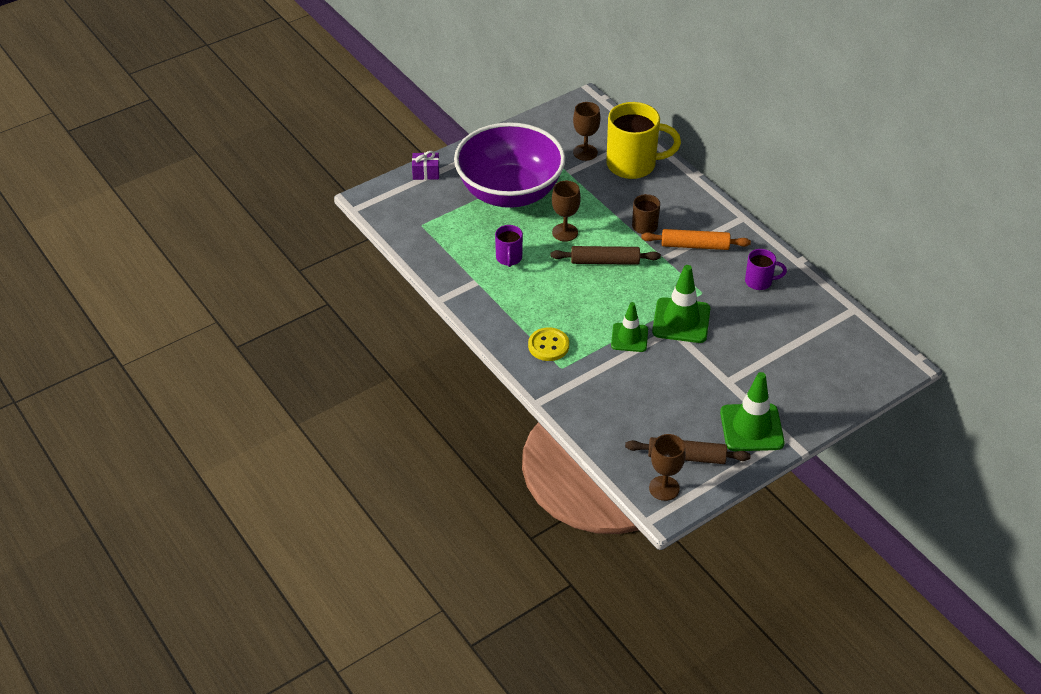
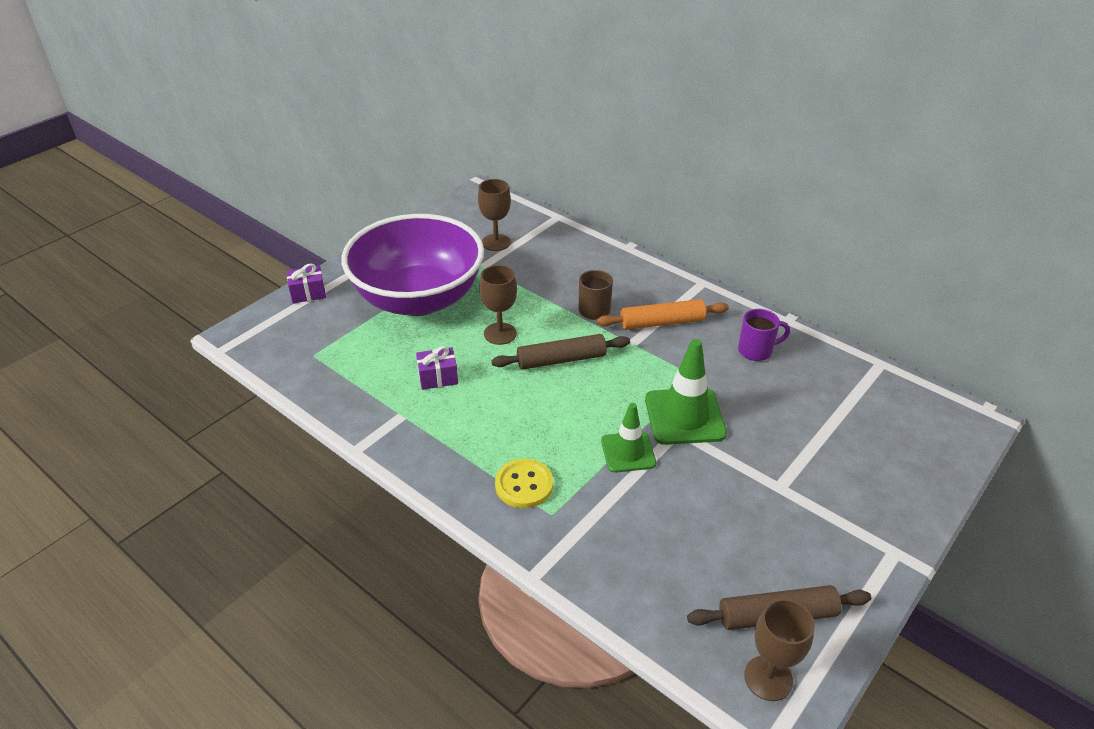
camera: 15 degrees left, 5 degrees down
(509, 258) = (438, 377): purple mug -> purple gift
(633, 165) = (556, 247): yellow mug -> none
(751, 428) = (842, 548): green traffic cone -> none

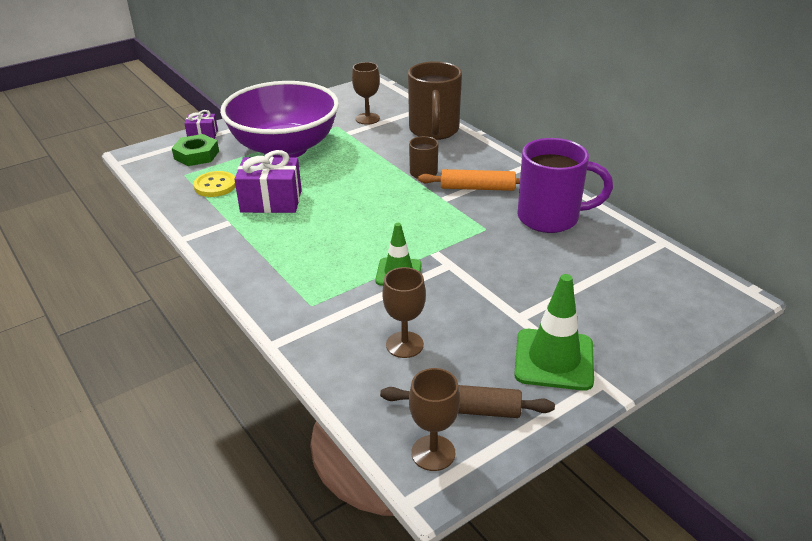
camera: 15 degrees right, 5 degrees down
(315, 324) = (196, 155): none -> green nut
(438, 377) = (271, 201): purple gift -> purple gift, size x1.80
(500, 334) = (337, 179): brown goblet -> brown goblet (404, 344)
(524, 485) = (299, 282): yellow button -> yellow button (215, 186)
(561, 359) = (377, 202): brown rolling pin -> none
(579, 250) = (434, 131): none -> brown mug
(684, 416) = (461, 255): green traffic cone -> green traffic cone (554, 359)
(756, 351) = (551, 218): purple mug -> purple mug, size x1.98

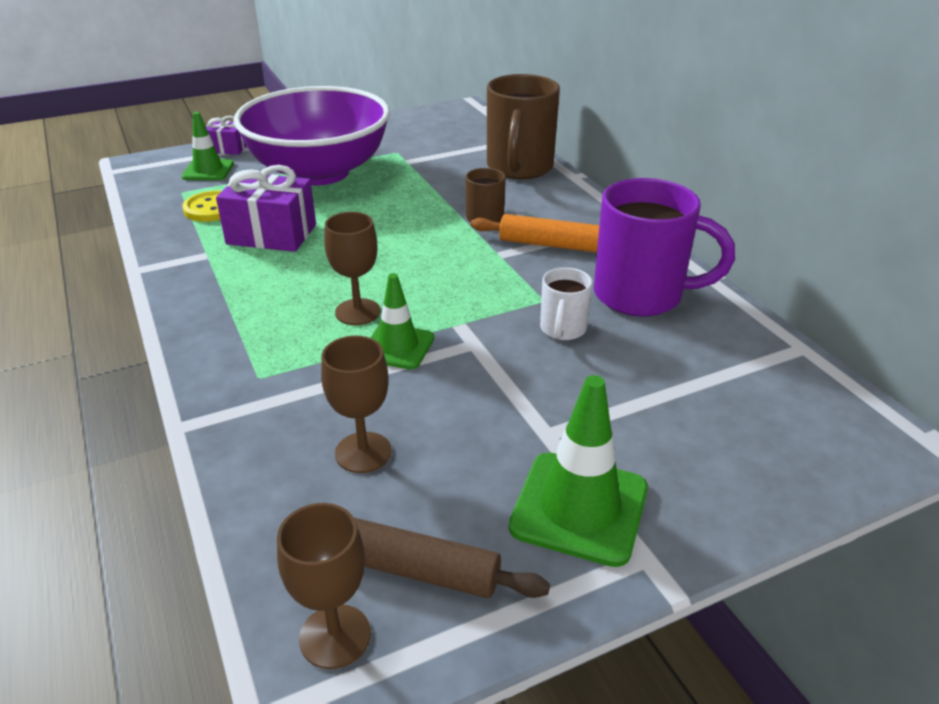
camera: 10 degrees right, 0 degrees up
(196, 155) = (208, 170): green nut -> green traffic cone
(367, 119) = (439, 146): brown goblet -> brown goblet (357, 312)
(506, 248) = (562, 330): none -> white mug

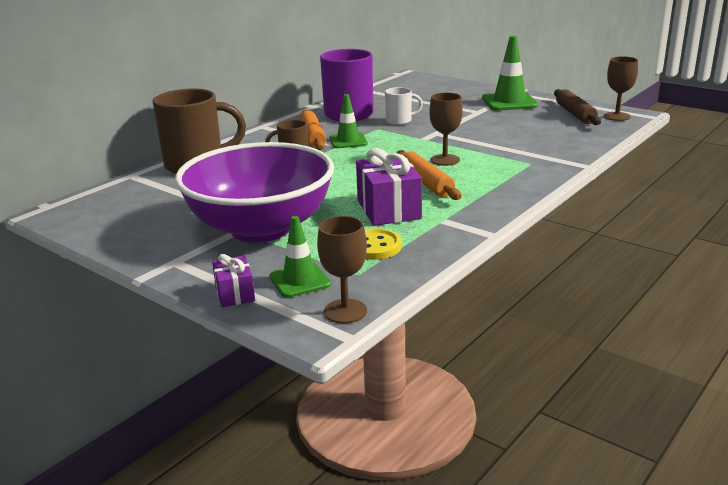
camera: 115 degrees left, 10 degrees down
(305, 275) = (426, 183): none -> orange rolling pin
(363, 452) = (539, 133): brown goblet -> brown goblet (345, 311)
(397, 347) = (461, 145): green traffic cone -> green traffic cone (348, 141)

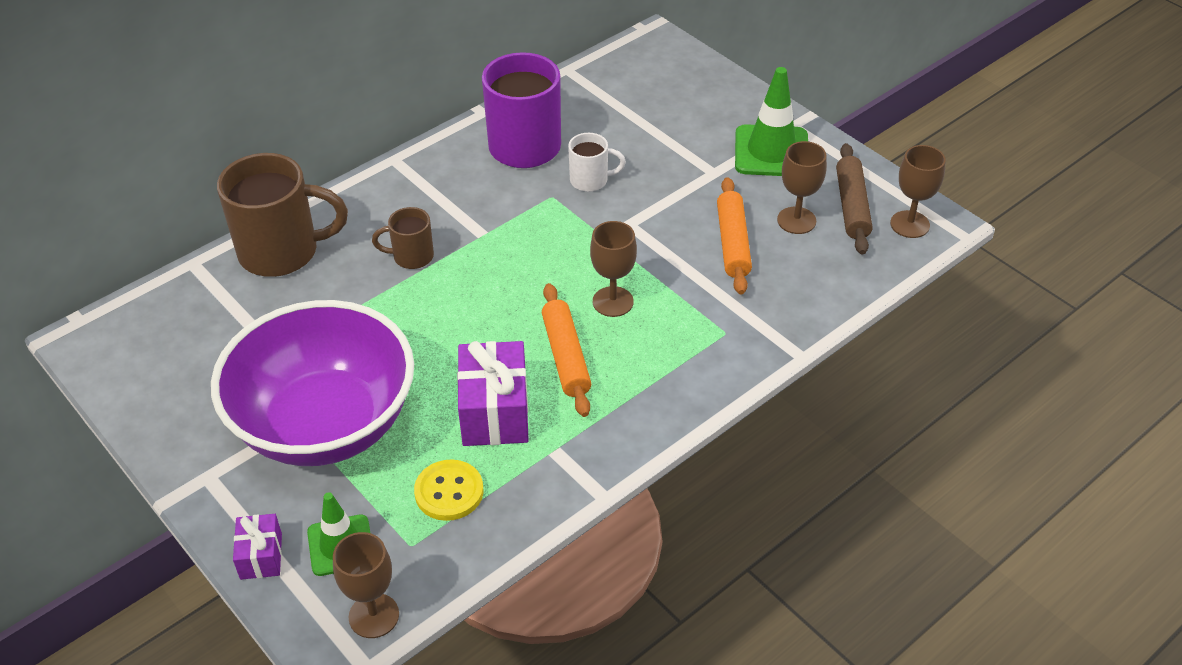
camera: 10 degrees right, 20 degrees up
(312, 137) = (455, 204): orange rolling pin -> orange rolling pin (732, 243)
(348, 141) = (500, 225): green traffic cone -> none
(544, 122) = (796, 220): none -> brown goblet

